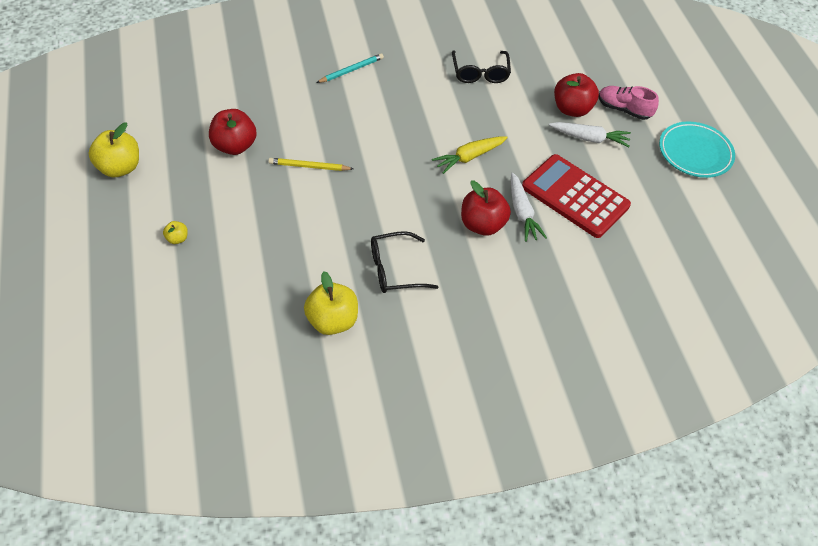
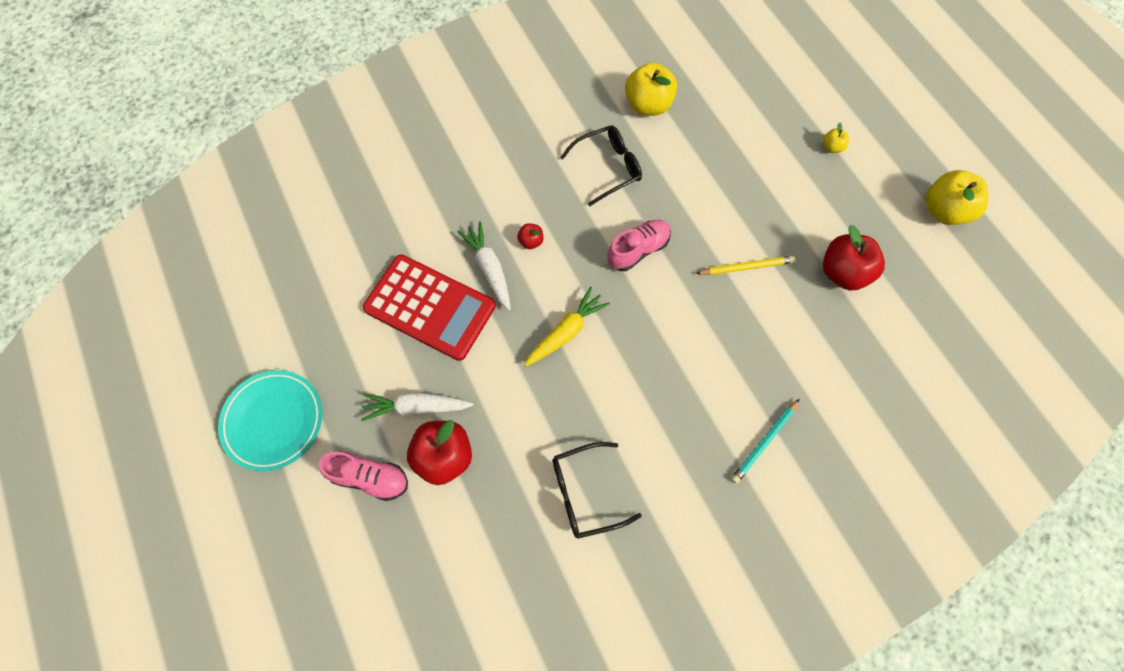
camera: 170 degrees right, 15 degrees up
(392, 198) = (638, 250): none -> pink shoe
(480, 73) = (585, 492): black glasses -> black glasses turned 90 degrees counterclockwise
(482, 225) = (531, 241): red apple -> red apple, size x0.47

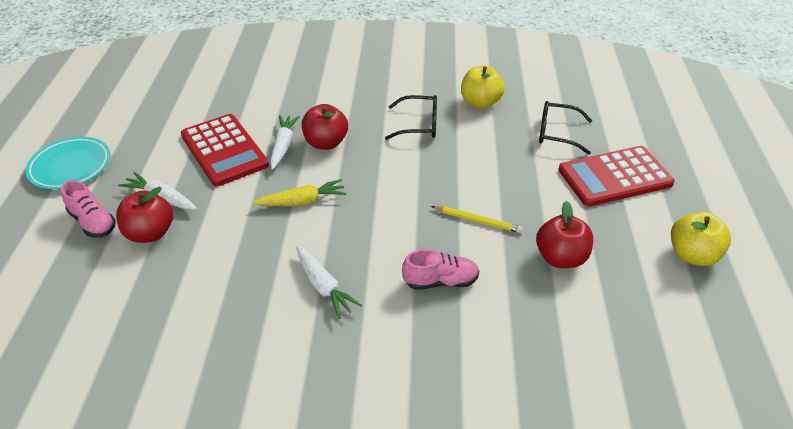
camera: 30 degrees right, 25 degrees down
(531, 241) = (326, 143): red apple -> red apple, size x2.11
(585, 492) = (223, 302): black glasses -> black glasses (557, 133)
(638, 250) = (399, 177): pink shoe -> pink shoe (441, 281)
(663, 421) = (323, 286): none -> white carrot
(764, 442) = (394, 339): turquoise pencil -> none
(831, 147) = (614, 177): yellow apple -> red calculator

